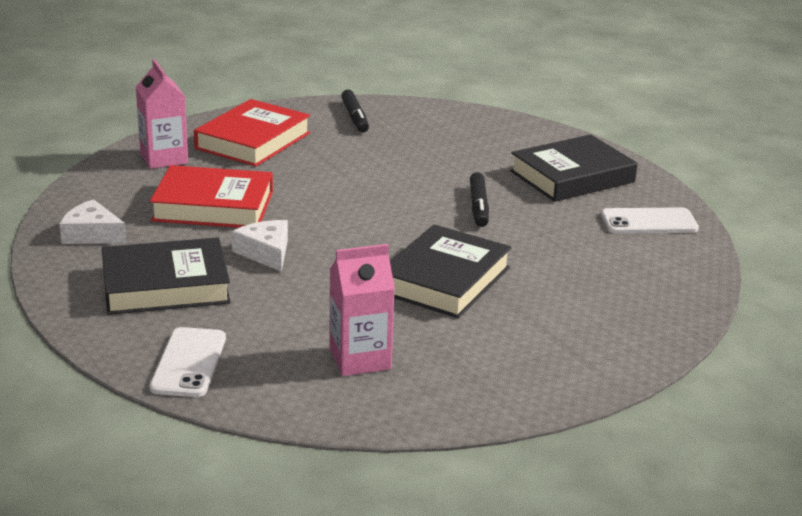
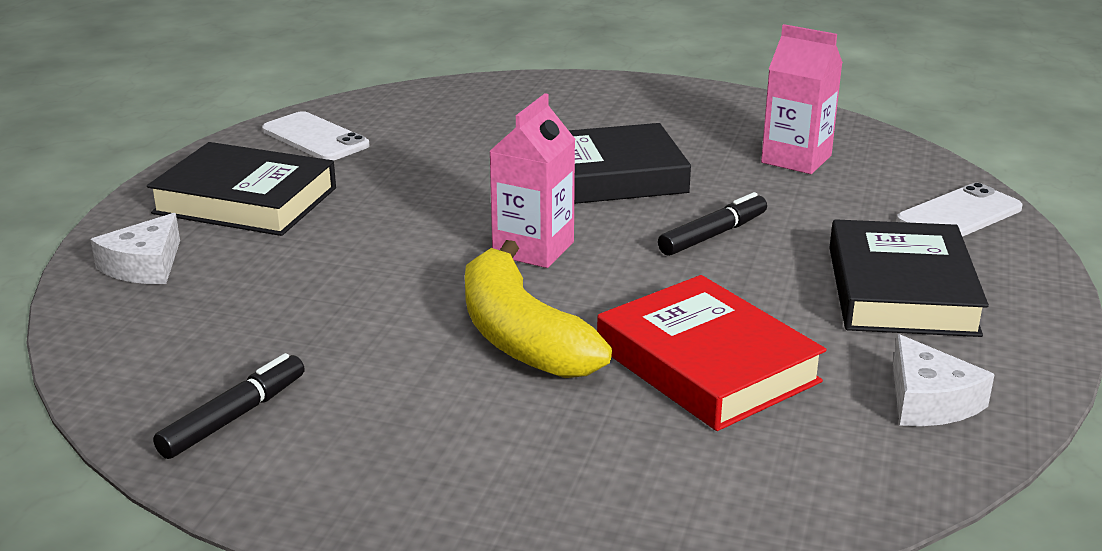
camera: 130 degrees left, 0 degrees up
(164, 158) = (656, 496): pink carton -> pink carton (533, 249)
(165, 285) = (901, 290): black book -> black book turned 60 degrees clockwise
(253, 141) = (464, 455): red book -> none
(266, 253) = (735, 275): white cheese -> white cheese (144, 265)
(312, 182) = (521, 336): none -> yellow banana
(478, 206) = (415, 218): black marker -> black marker (713, 235)

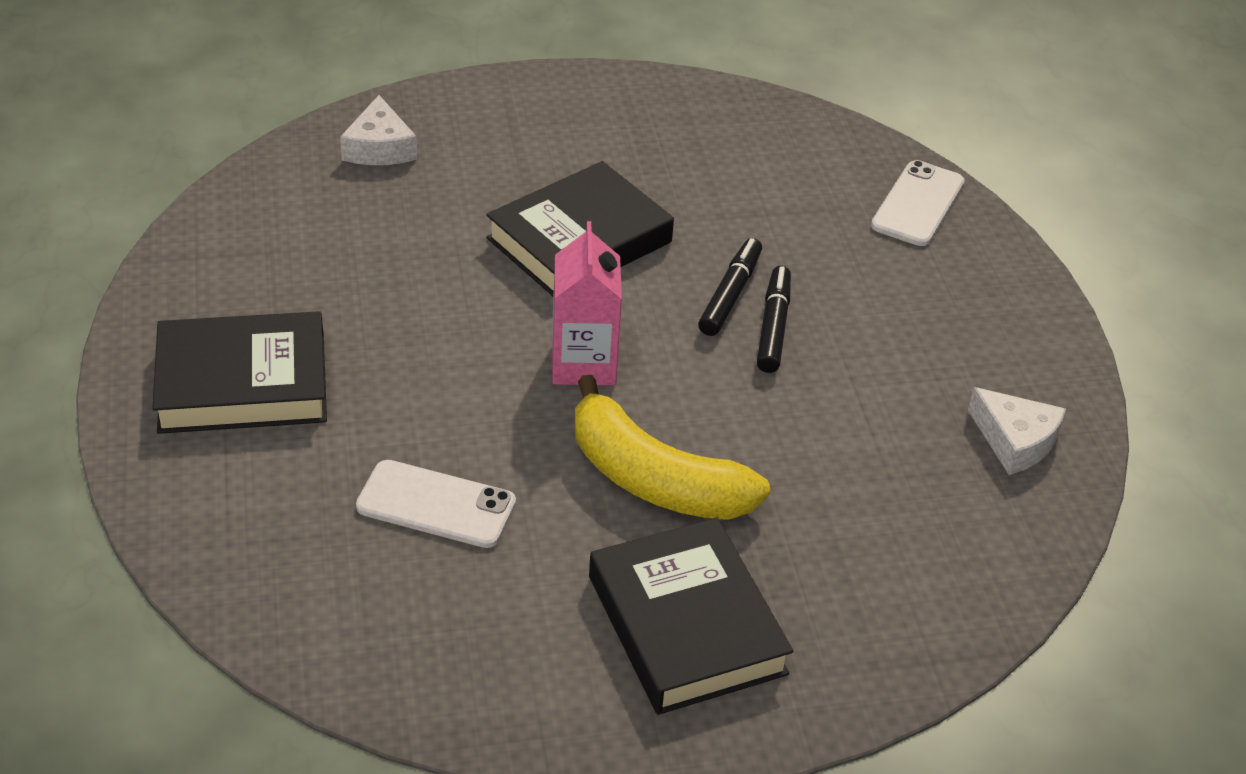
camera: 30 degrees left, 15 degrees up
(144, 265) = (221, 508): white cheese -> white cheese (379, 147)
(234, 417) = (481, 662): black marker -> black marker (773, 327)
(315, 138) = (234, 264): white phone -> white phone (436, 505)
(707, 364) = (827, 458): red book -> none
(796, 159) = (737, 164): pink carton -> none
(901, 290) = (925, 318): black book -> black book (686, 625)

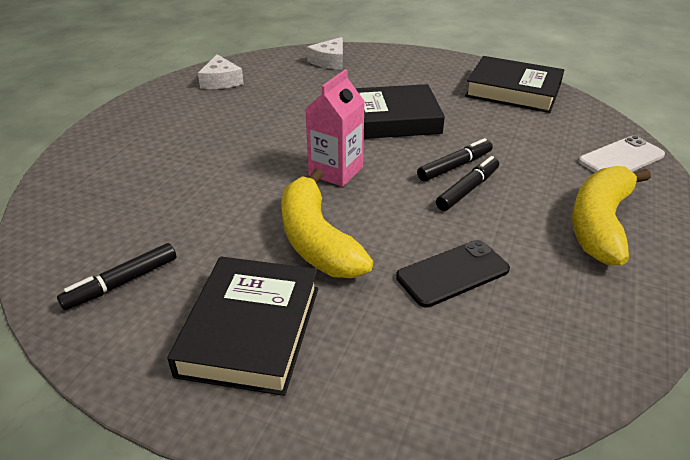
camera: 35 degrees right, 5 degrees down
(242, 383) = (162, 127): black book -> black book (513, 91)
(436, 505) = (185, 208): white phone -> none
(472, 641) = (122, 283): none -> black marker
(843, 456) = (452, 273): none -> black phone
(953, 319) = (600, 224): none -> yellow banana
(1015, 441) = (595, 312): white cheese -> white cheese (221, 81)

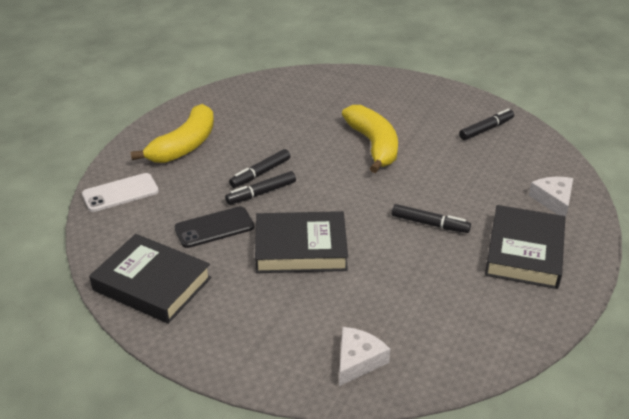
camera: 175 degrees left, 0 degrees up
(221, 81) = (493, 324): white cheese -> white cheese (553, 200)
(251, 330) = (407, 106): black book -> black book (524, 252)
(255, 145) = (430, 224): none -> black marker
(336, 171) = (358, 194): pink carton -> none
(452, 273) = (294, 124): black phone -> black phone (214, 227)

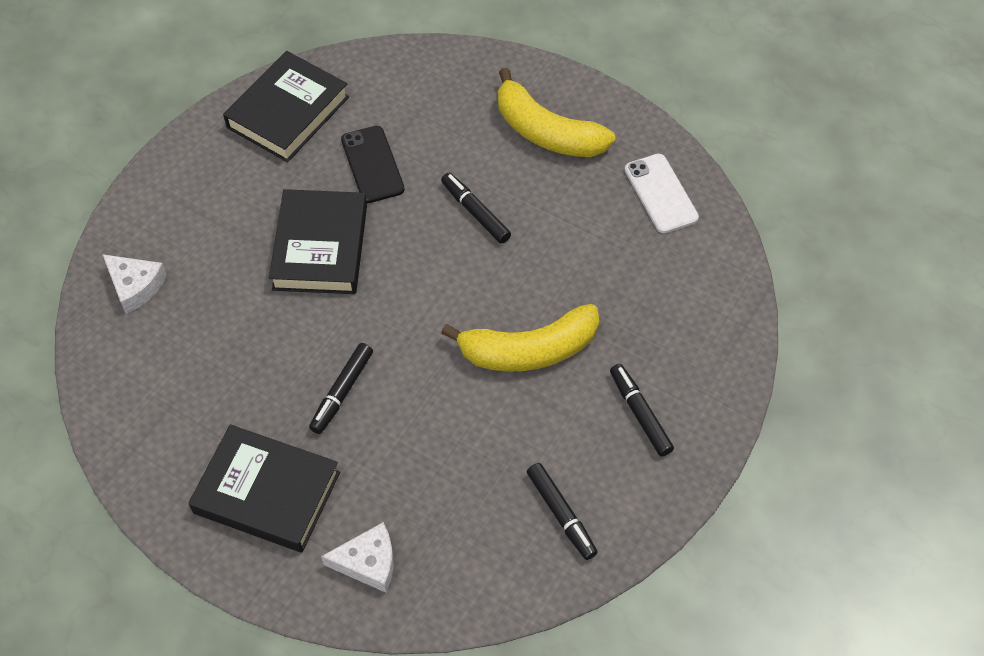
camera: 95 degrees right, 20 degrees up
(120, 193) = (452, 75): white phone -> white phone (661, 193)
(261, 193) = (433, 212): black marker -> black marker (640, 413)

